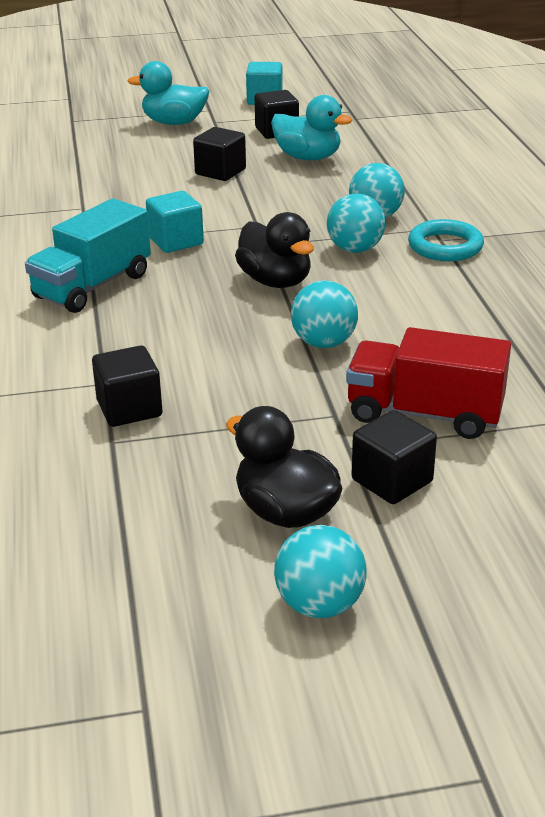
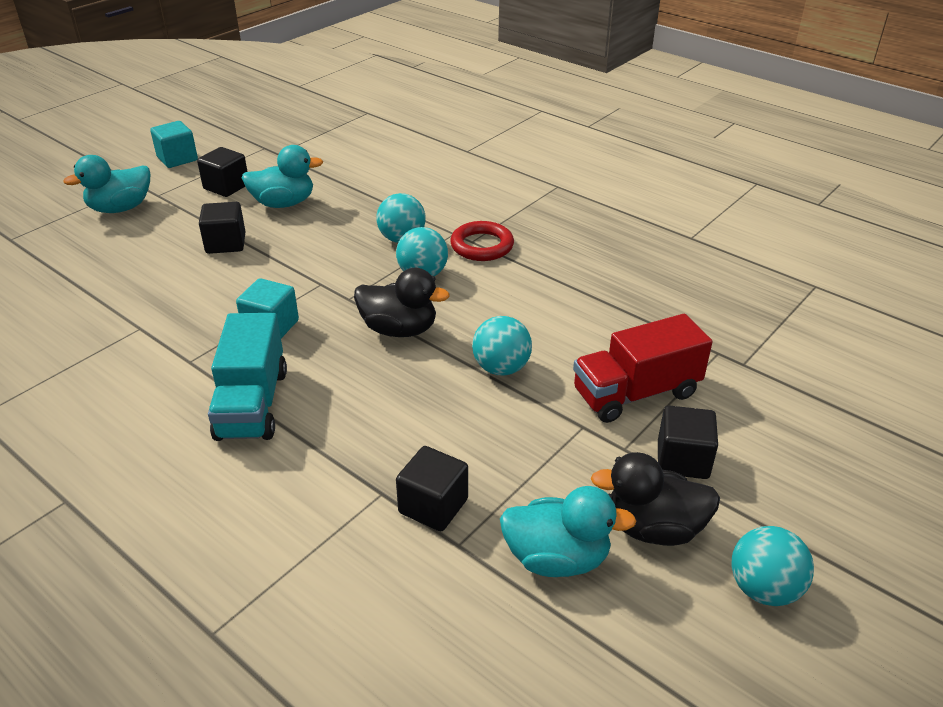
camera: 40 degrees left, 5 degrees up
(173, 489) = (557, 558): none -> turquoise duck
(445, 246) = (482, 246): turquoise ring -> red ring

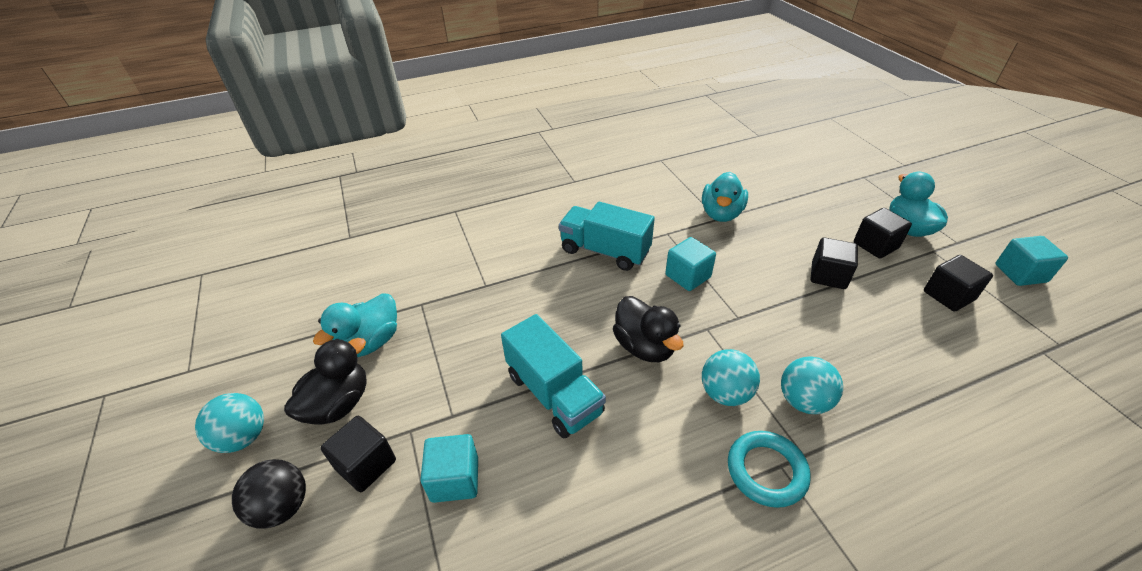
camera: 120 degrees right, 5 degrees up
(283, 203) = (904, 328): turquoise duck -> turquoise duck (721, 214)
(399, 329) = (645, 346): black duck -> black duck turned 75 degrees counterclockwise
(433, 506) = (456, 303): black cube -> black cube (875, 245)
(482, 246) = (766, 471): red ring -> turquoise ring
(501, 368) = (554, 394): turquoise ball -> turquoise truck
(636, 393) = (455, 479): red truck -> turquoise cube
(772, 494) = (282, 507): none -> black ball

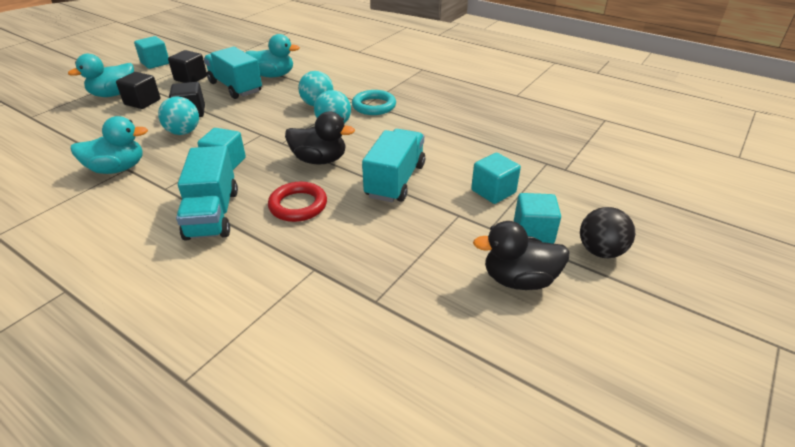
camera: 125 degrees left, 5 degrees down
(243, 437) = (606, 316): turquoise ball -> turquoise ball (183, 132)
(366, 464) = (533, 232): black cube -> turquoise cube
(370, 342) = (450, 306): turquoise duck -> turquoise duck (273, 75)
(574, 303) = (298, 205): none -> red ring
(645, 346) = (319, 160): black duck -> black duck turned 75 degrees clockwise
(901, 331) = (235, 87): none -> turquoise truck

